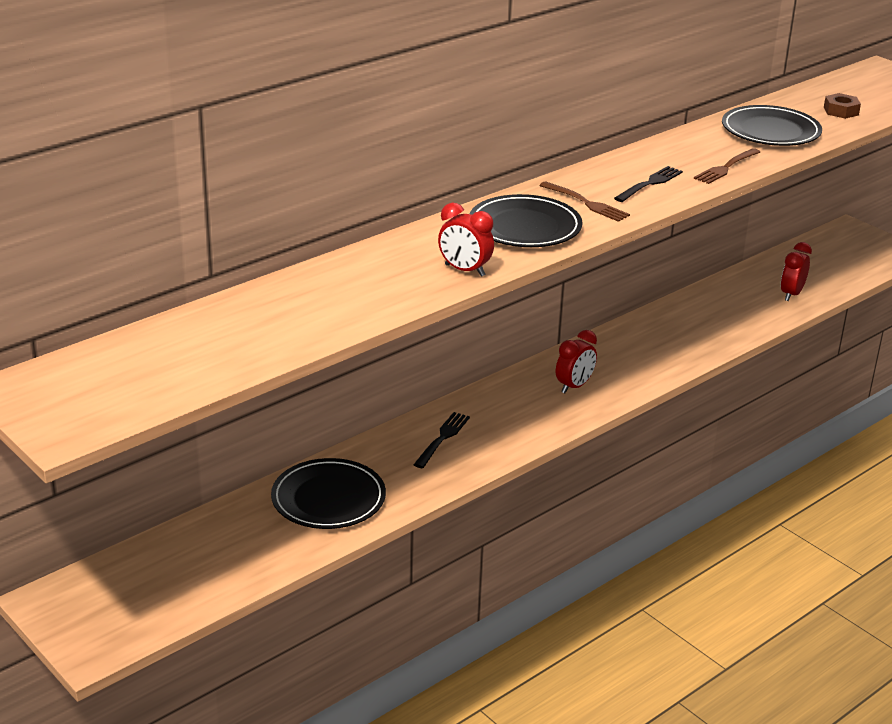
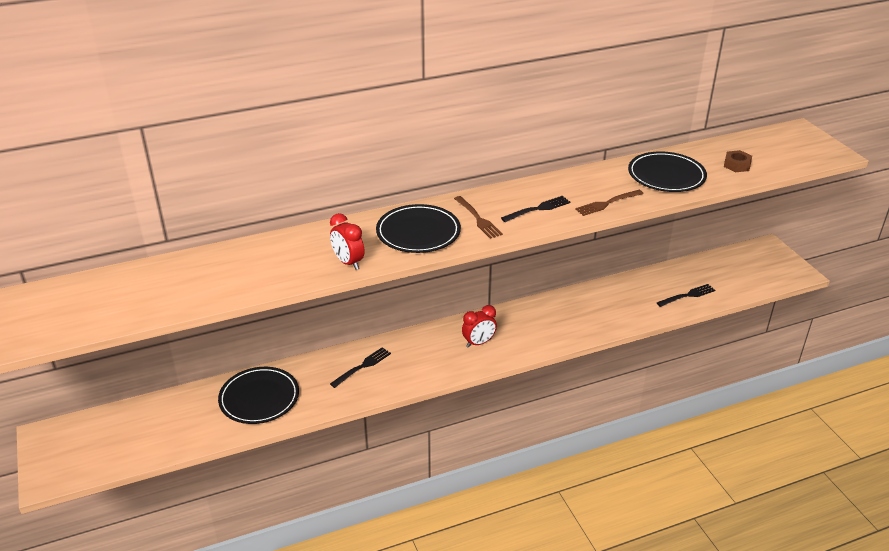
camera: 20 degrees right, 5 degrees up
(791, 294) = (687, 295): red clock -> black fork

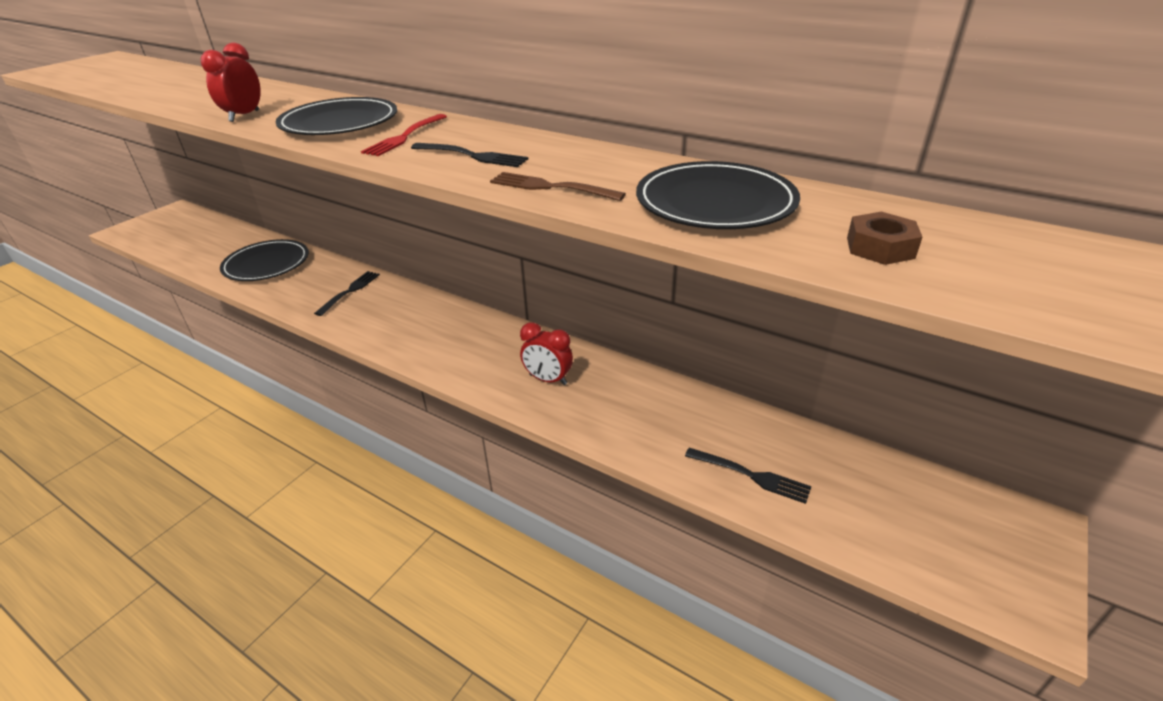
camera: 55 degrees right, 0 degrees up
(362, 366) = (350, 291): black fork -> black fork turned 75 degrees counterclockwise
(478, 219) = (405, 137): brown fork -> red fork
(478, 343) = (449, 339): red clock -> red clock (548, 379)

